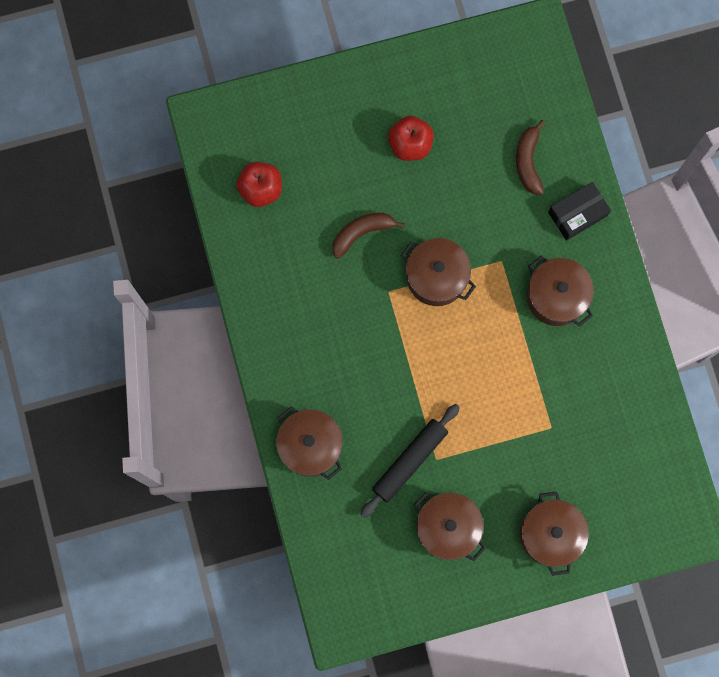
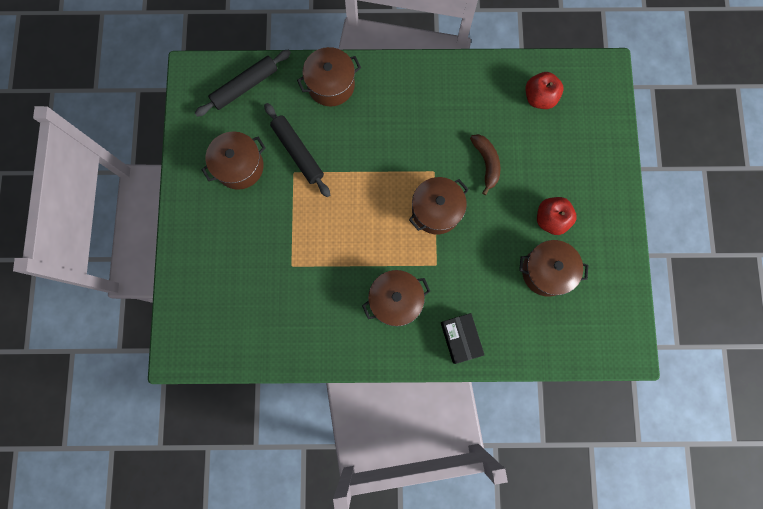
camera: 105 degrees right, 0 degrees up
(341, 554) = (245, 86): none -> black rolling pin
(528, 161) = (515, 310): brown banana -> none
(550, 534) = (209, 241): brown pot -> brown pot (546, 271)

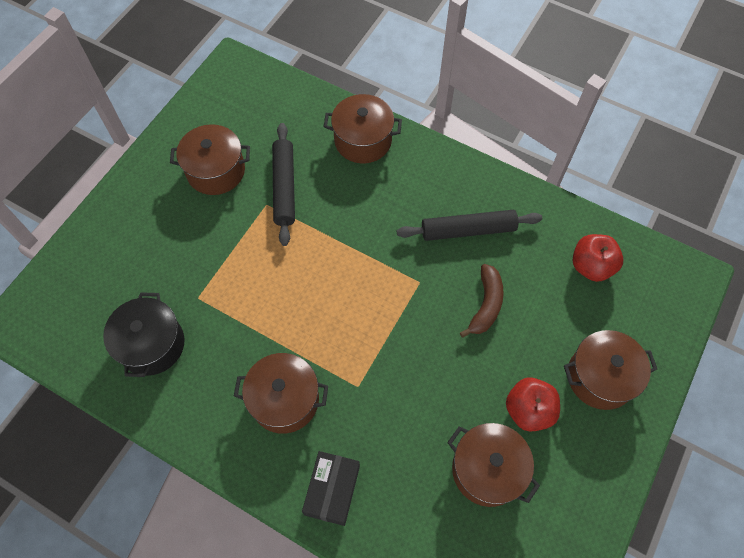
camera: 30 degrees right, 15 degrees down
(245, 86) = (275, 100): black rolling pin -> black rolling pin (468, 230)
(283, 315) = (152, 344): none -> black pot
(436, 210) = (395, 325): brown pot -> brown pot (600, 377)

